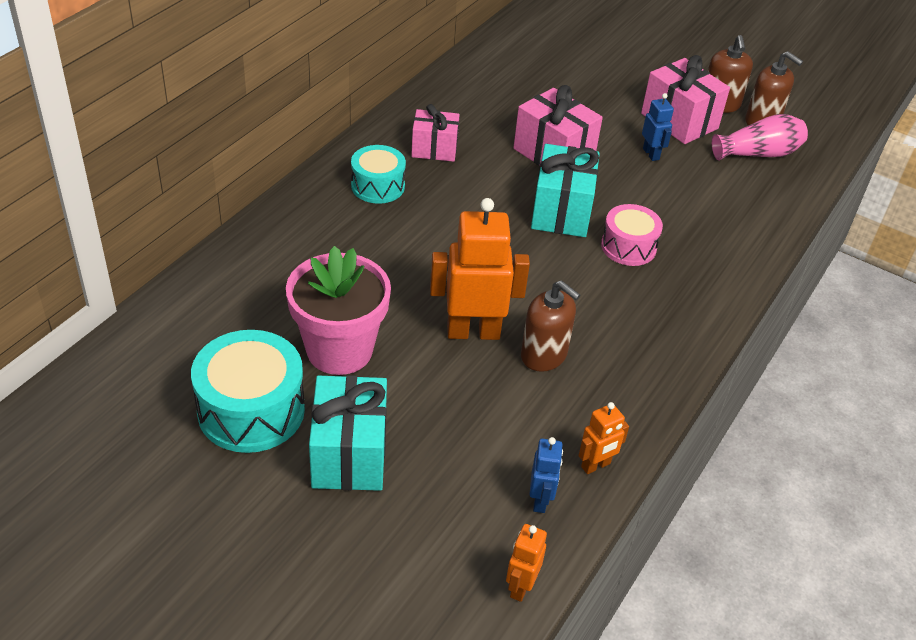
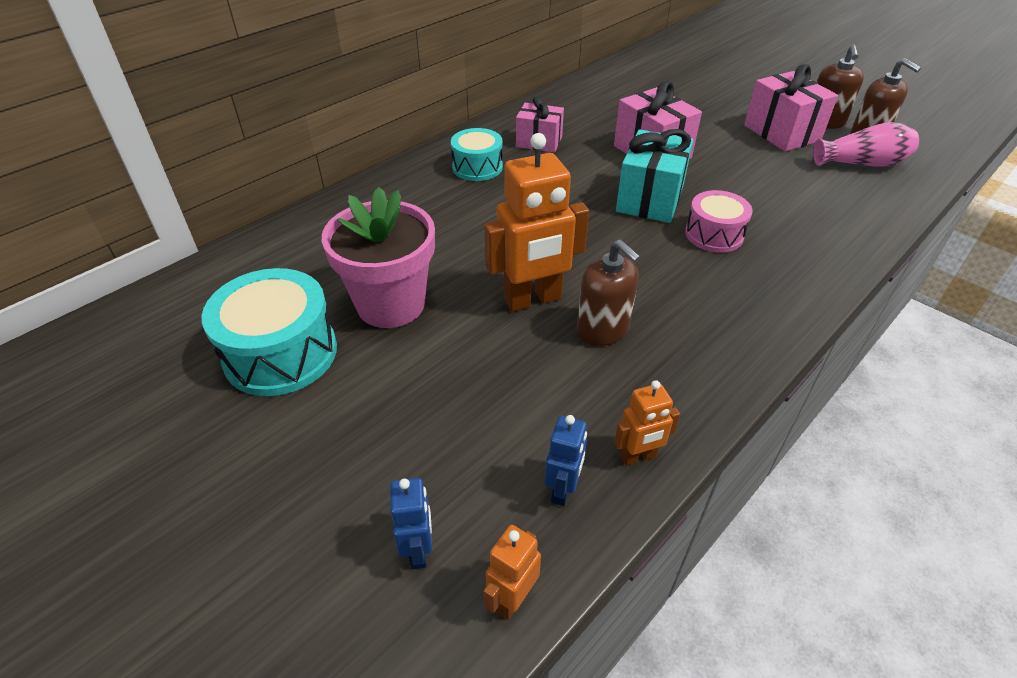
camera: 15 degrees right, 0 degrees up
(349, 454) = (363, 410): turquoise gift -> none
(473, 332) = (533, 300): orange robot -> orange robot turned 150 degrees clockwise
(651, 154) = (749, 157): blue robot -> blue robot (418, 550)

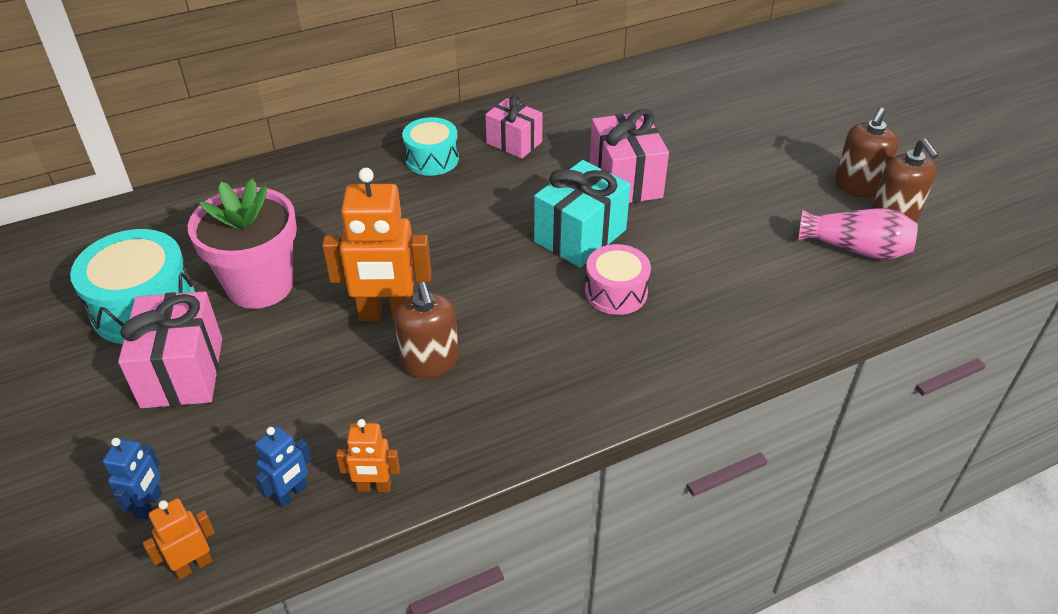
camera: 20 degrees right, 0 degrees up
(781, 133) = (793, 189): pink gift -> pink gift (182, 372)

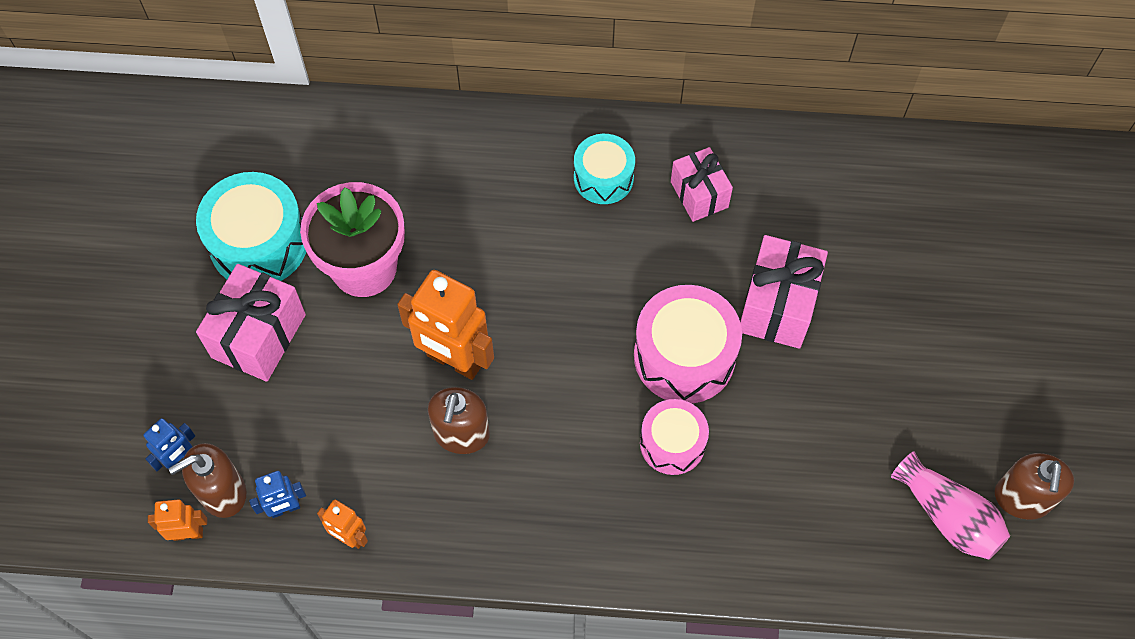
camera: 30 degrees right, 20 degrees up
(580, 236) = (684, 356): turquoise gift -> pink drum
(858, 186) = (1019, 437): brown soap dispenser -> brown soap dispenser (222, 492)

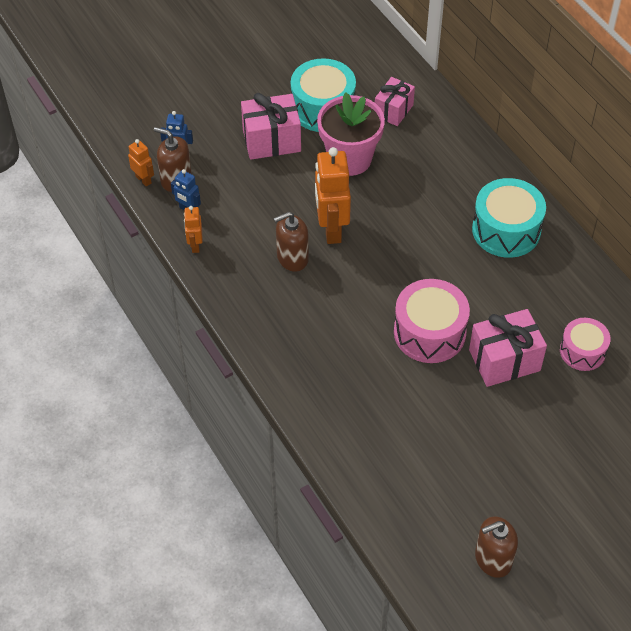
camera: 55 degrees right, 10 degrees down
(603, 178) = (506, 230): turquoise drum -> turquoise drum, size x1.59
(672, 443) = (371, 357): pink drum -> pink drum (582, 351)
(699, 194) = (540, 281): pink gift -> pink gift (393, 110)
(947, 516) = (446, 523): pink vase -> none

